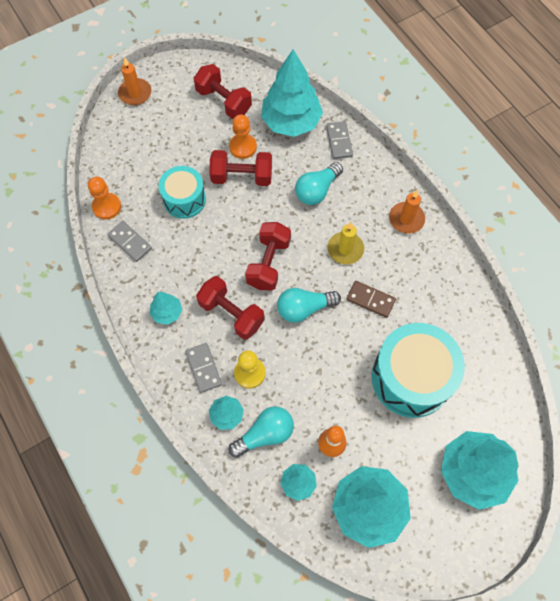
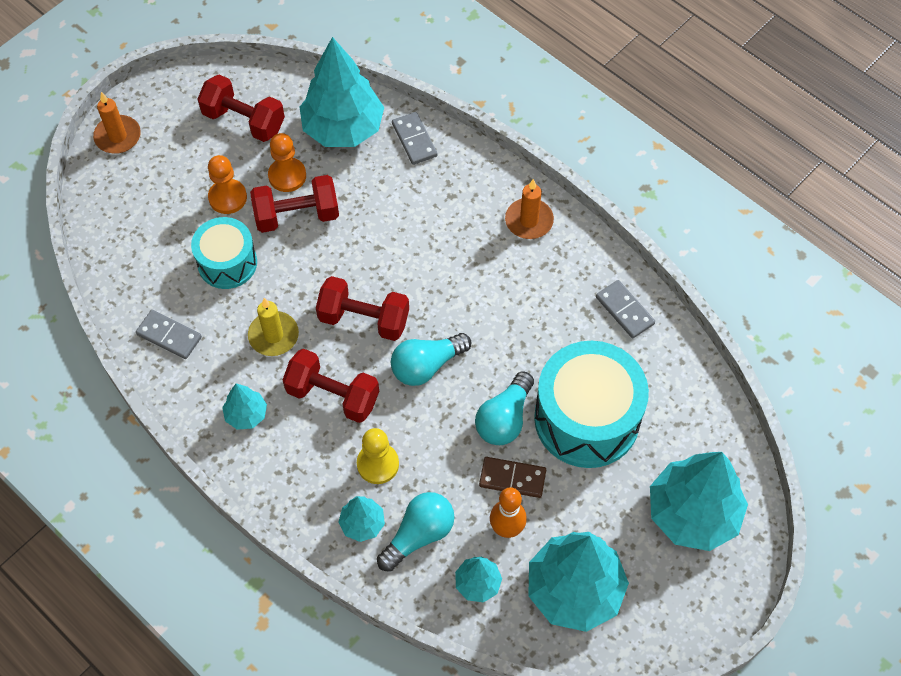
camera: 15 degrees left, 5 degrees down
(107, 207) = (123, 297): orange pawn -> orange pawn (227, 197)
(204, 368) = (315, 473): grey domino -> grey domino (625, 310)
(268, 263) = (364, 319): red dumbbell -> red dumbbell turned 75 degrees counterclockwise
(317, 190) = (402, 210): turquoise light bulb -> turquoise light bulb (504, 418)
(345, 249) = (460, 278): yellow candle -> yellow candle (273, 335)
(370, 300) = (509, 334): brown domino -> brown domino (512, 478)

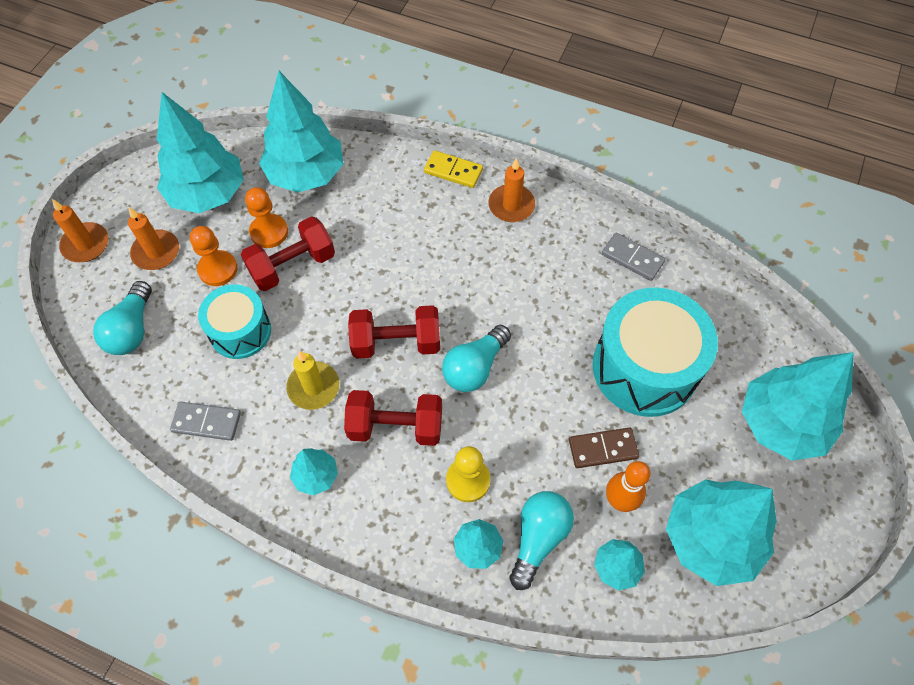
camera: 20 degrees left, 0 degrees up
(178, 163) = (156, 252): none -> orange candle
(244, 120) = (208, 194): red dumbbell -> turquoise tree
(414, 140) = (376, 166): grey domino -> none
(487, 168) = (453, 171): none -> yellow domino
(504, 418) = (570, 393): turquoise light bulb -> turquoise light bulb (132, 329)

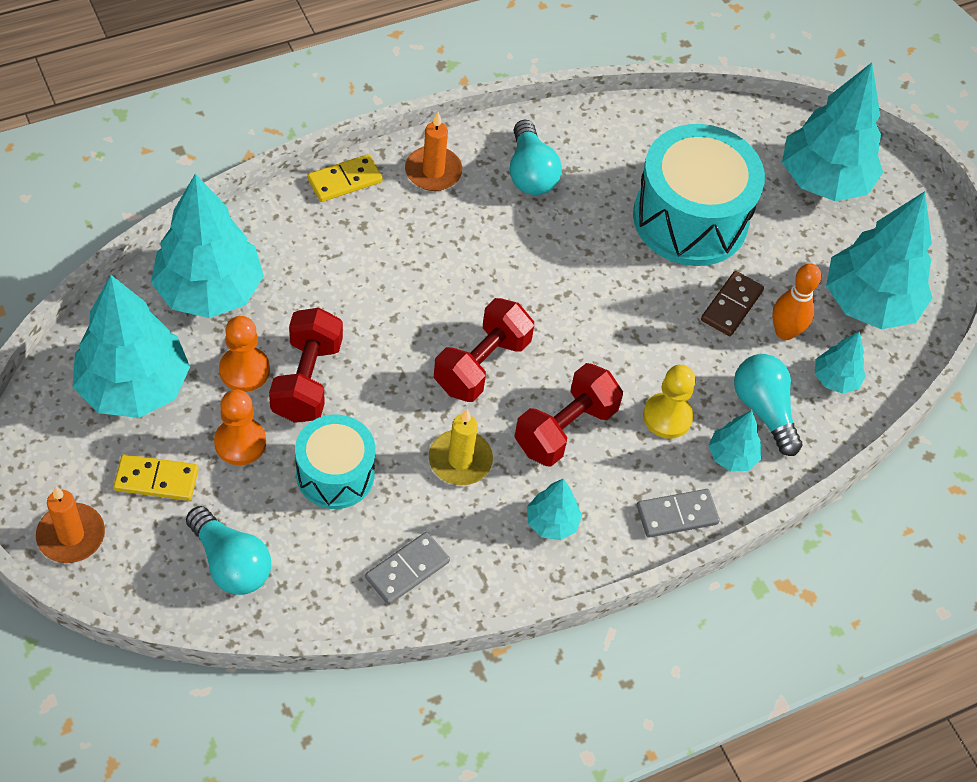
camera: 55 degrees left, 5 degrees down
(156, 252) = (156, 480): orange candle -> yellow domino
(475, 367) = (568, 329): turquoise light bulb -> turquoise light bulb (530, 172)
(632, 258) = (582, 138): grey domino -> grey domino (677, 515)

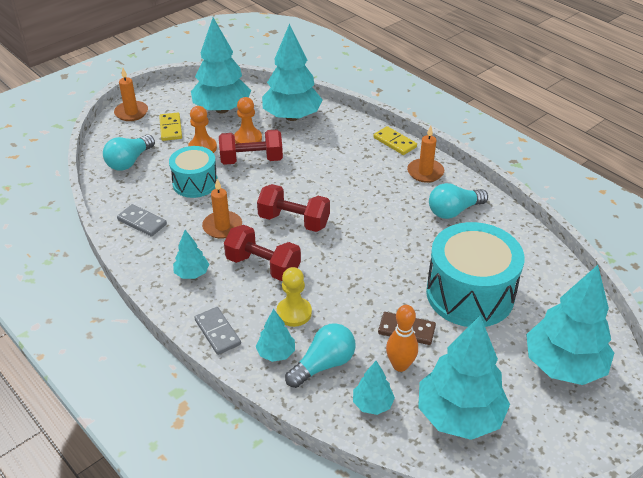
camera: 80 degrees right, 15 degrees down
(460, 460) = (222, 226): yellow candle -> orange candle

